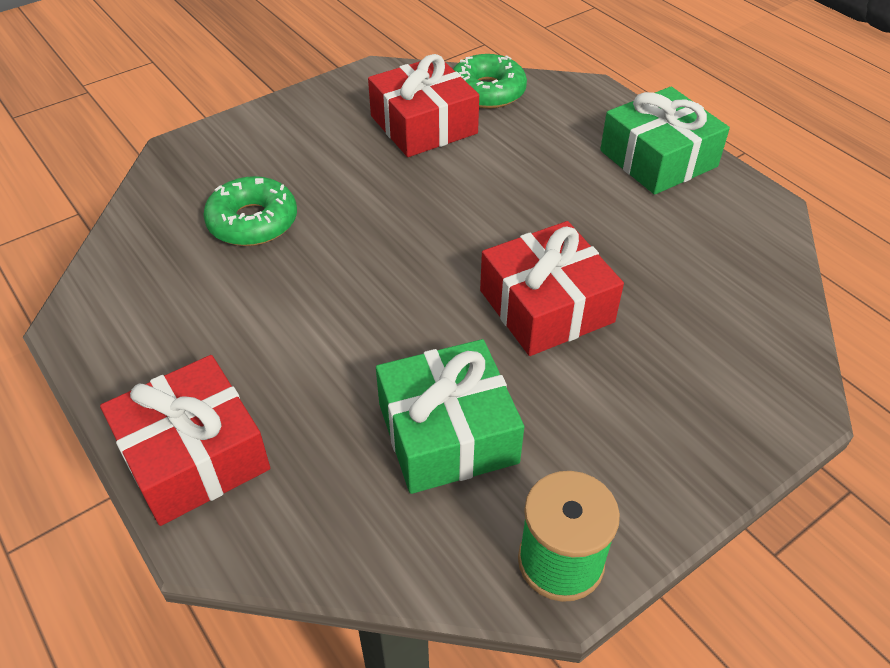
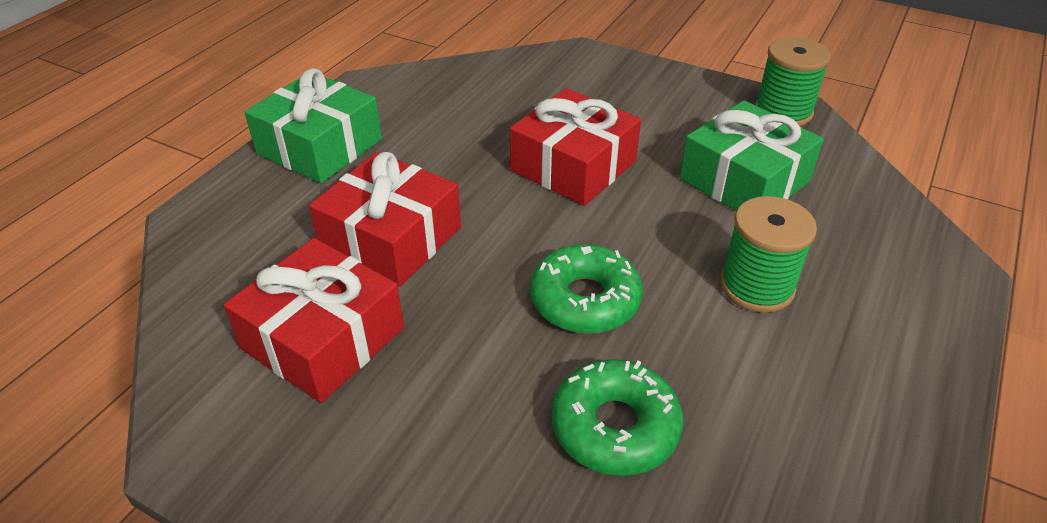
camera: 115 degrees left, 5 degrees down
(193, 455) = (915, 310): red gift -> red gift (391, 238)
(305, 358) = (756, 286): none -> green spool
(487, 91) = (219, 302): green donut -> green donut (585, 300)

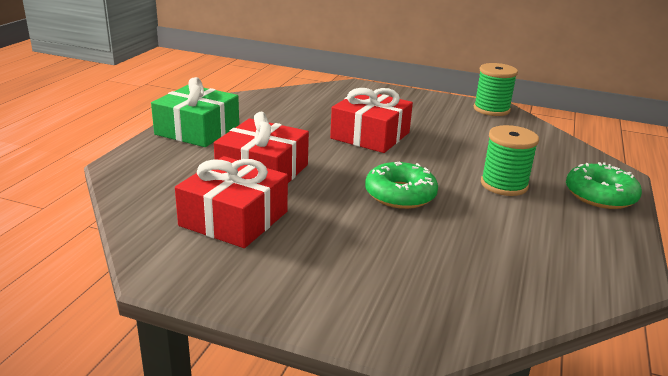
camera: 10 degrees left, 15 degrees down
(615, 427) = (440, 250): green donut -> green donut (600, 195)
(744, 180) = (479, 139): green gift -> none

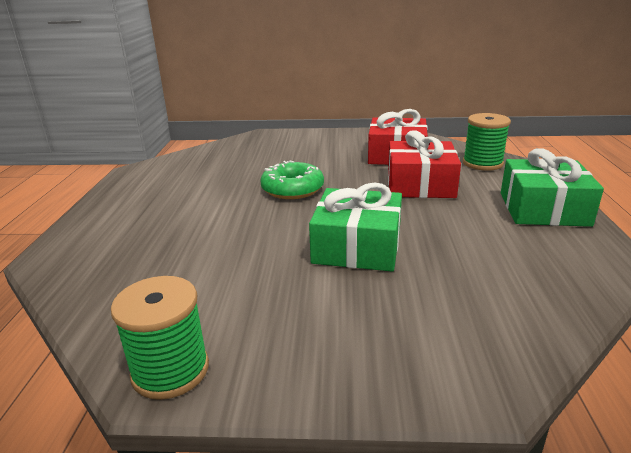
camera: 165 degrees right, 0 degrees up
(370, 135) = (357, 246): red gift -> green gift
(504, 185) = (196, 216): green spool -> green spool (482, 163)
(600, 195) = (99, 224): green donut -> none

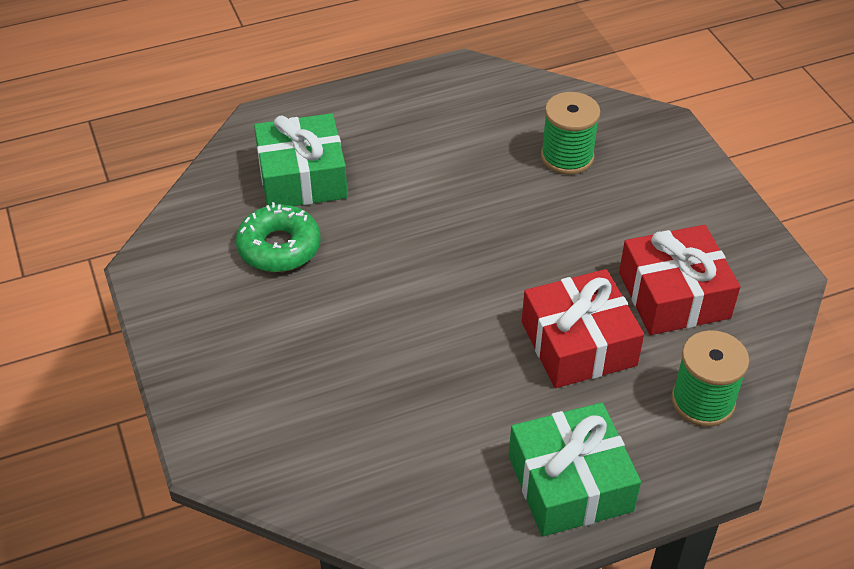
camera: 65 degrees right, 20 degrees up
(170, 370) = (161, 270): green spool -> green spool (567, 157)
(292, 189) = (493, 225): green donut -> green donut (279, 247)
(357, 246) = (384, 324): green gift -> green gift (302, 177)

